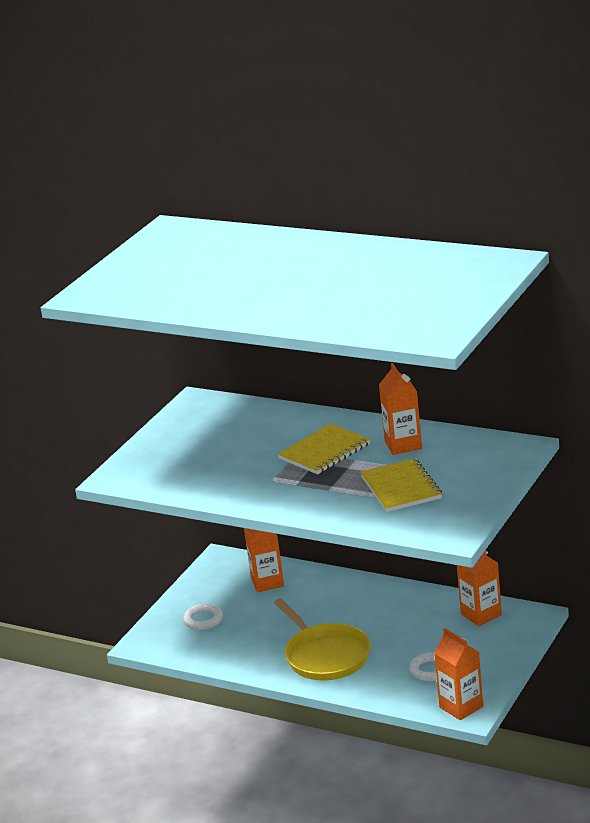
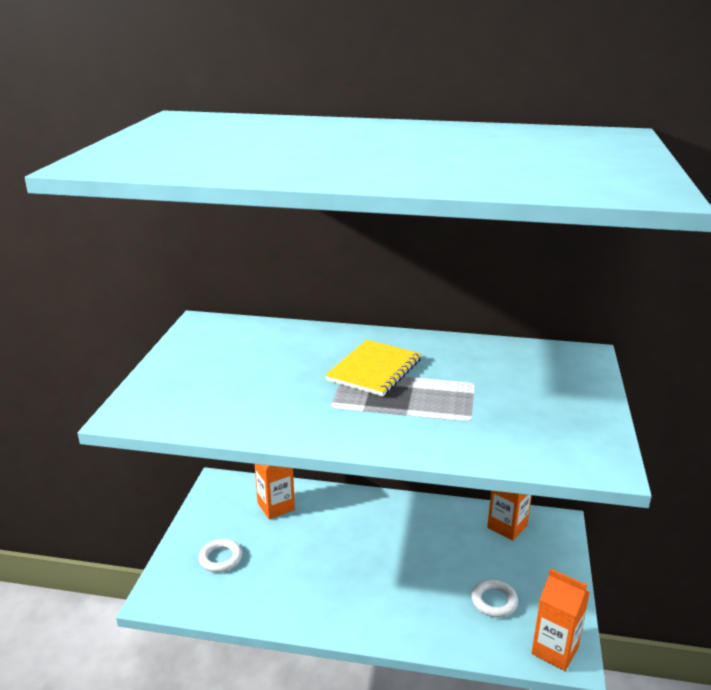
camera: 20 degrees left, 0 degrees up
(325, 656) = (372, 594): yellow pan -> none
(401, 488) = (491, 407): yellow notebook -> none
(403, 445) = (457, 359): orange carton -> none

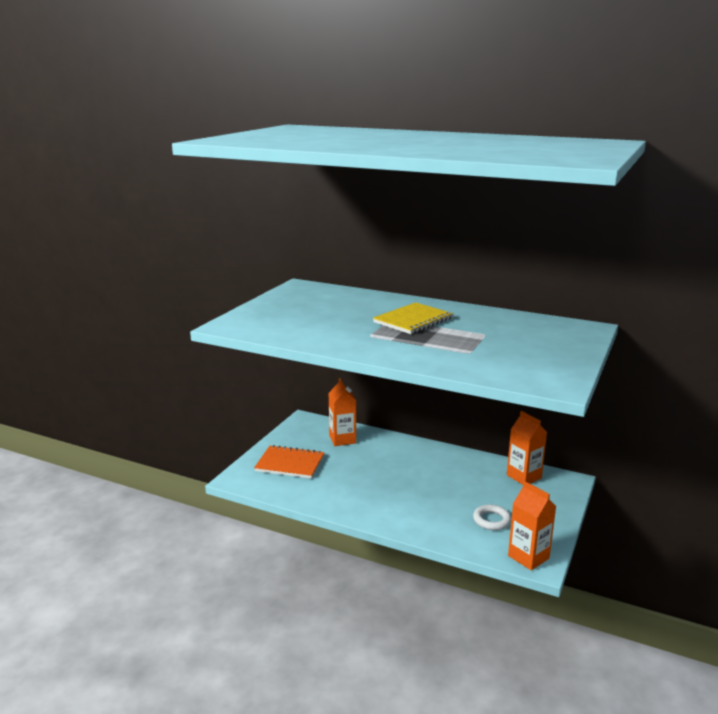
camera: 15 degrees right, 5 degrees down
(220, 558) = (290, 464): white ring -> orange notebook

